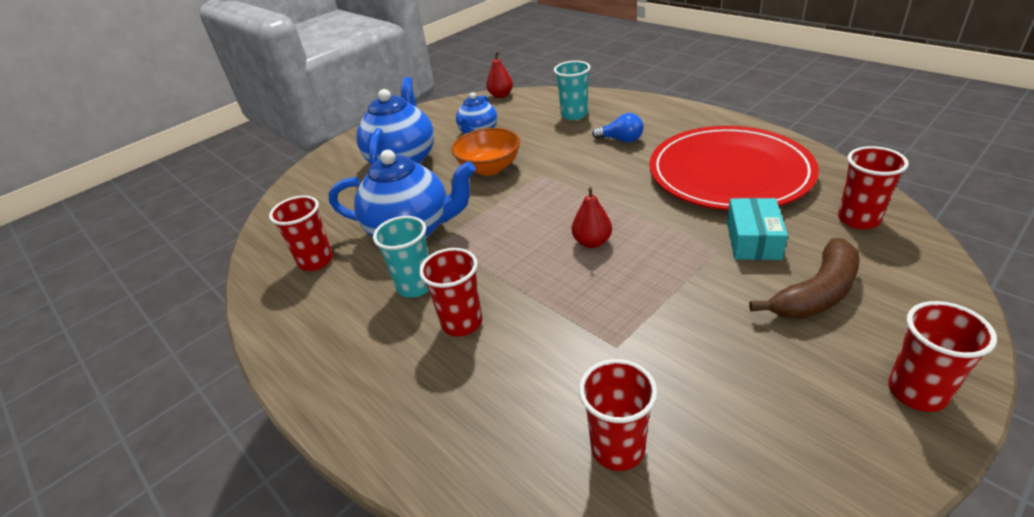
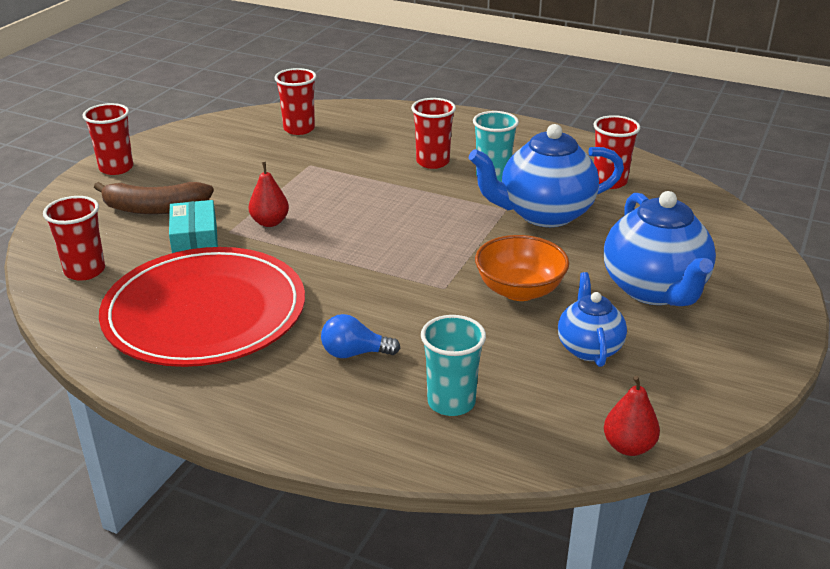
camera: 155 degrees right, 5 degrees down
(592, 242) = (350, 223): red pear -> red pear (270, 222)
(816, 293) = (154, 209): brown banana -> brown banana turned 120 degrees counterclockwise

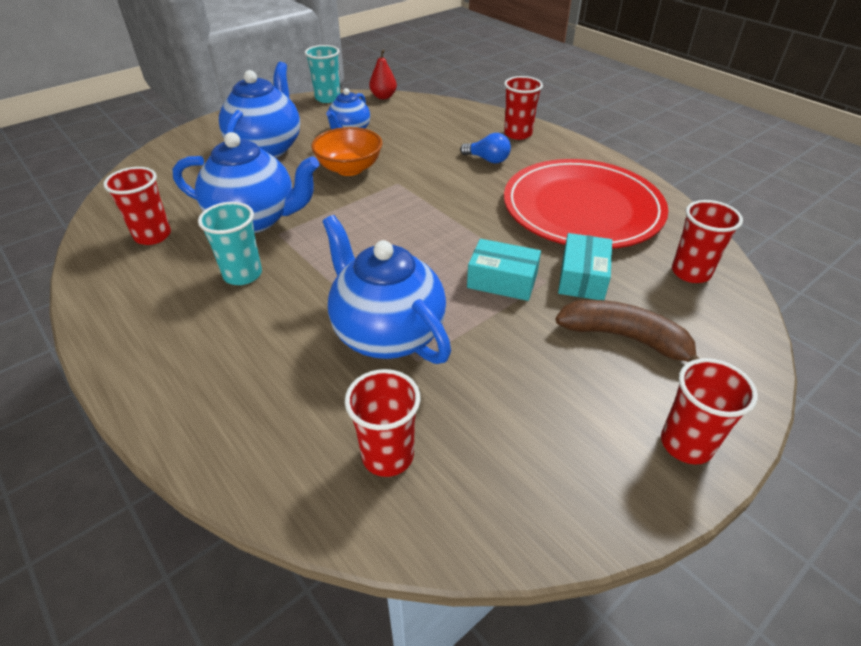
camera: 155 degrees left, 10 degrees up
(270, 222) = (502, 280): red pear -> turquoise box
(342, 171) = (387, 333): none -> blue teapot
(432, 162) = (277, 316): red cup -> red cup (517, 134)
(451, 402) = (450, 127): turquoise cup -> turquoise cup (327, 98)

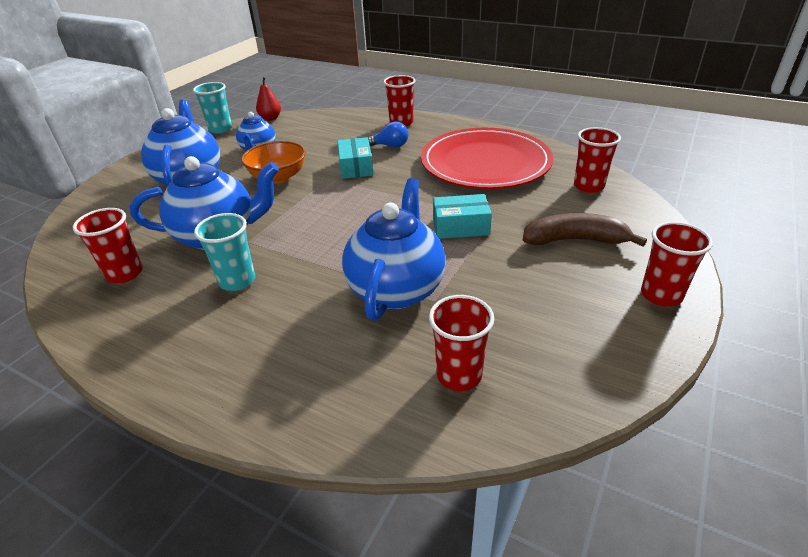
camera: 20 degrees left, 5 degrees down
(387, 333) = (396, 289): blue teapot -> blue teapot turned 75 degrees clockwise
(582, 277) = (518, 209): turquoise box -> turquoise box (356, 167)

